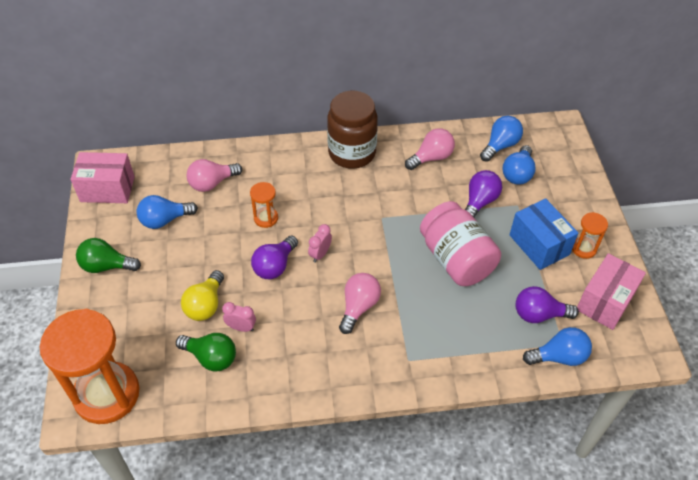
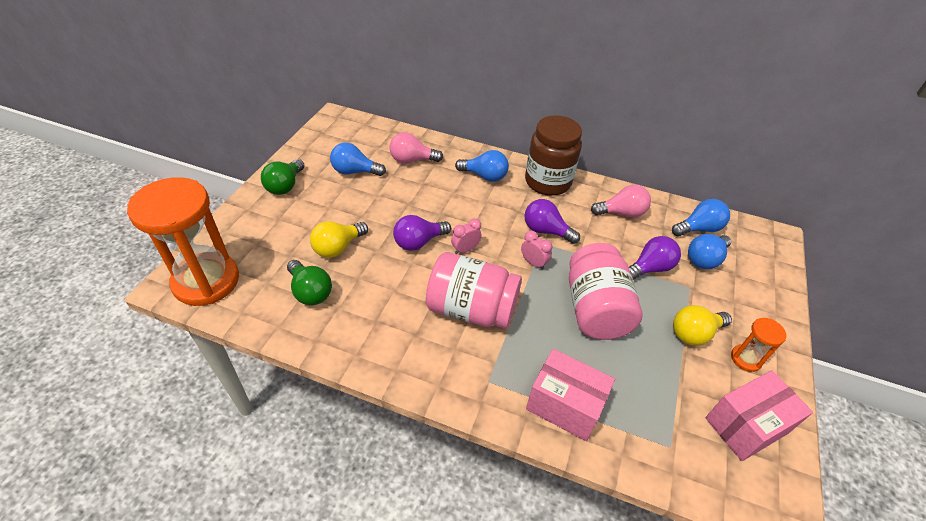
camera: 25 degrees right, 5 degrees down
(106, 266) = (285, 186): green light bulb -> green light bulb turned 105 degrees counterclockwise
(107, 189) = (329, 134): pink box -> pink box (564, 405)
(241, 327) = (354, 279): pink clock -> pink clock (533, 263)
(266, 218) = (437, 202): orange hourglass -> none
(359, 307) = (471, 309): pink light bulb -> pink jar
(539, 245) = (694, 333): blue box -> yellow light bulb
(539, 314) = (658, 402): purple light bulb -> purple light bulb (546, 231)
(559, 357) = (659, 459): blue light bulb -> blue light bulb (484, 176)

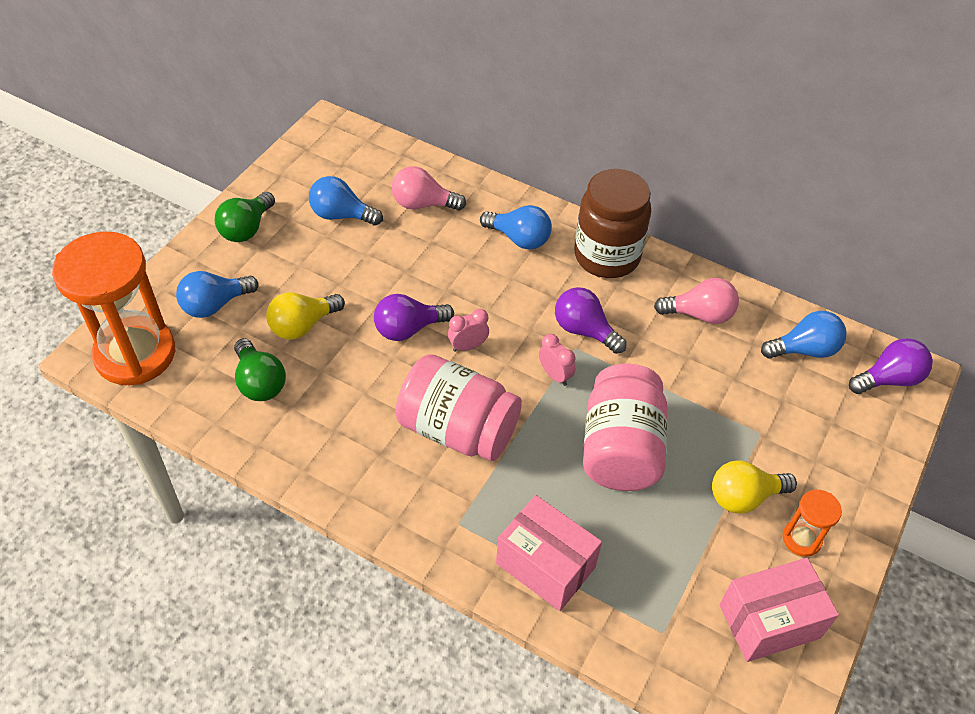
camera: 10 degrees right, 5 degrees up
(649, 268) = (713, 400): purple light bulb -> purple light bulb (888, 379)
(705, 259) = (796, 396): blue light bulb -> blue light bulb (215, 305)

